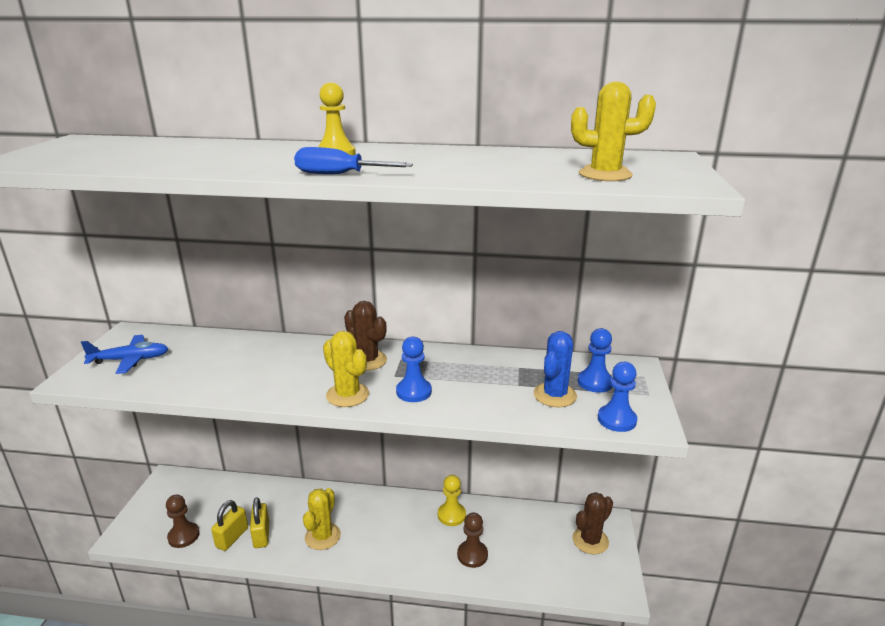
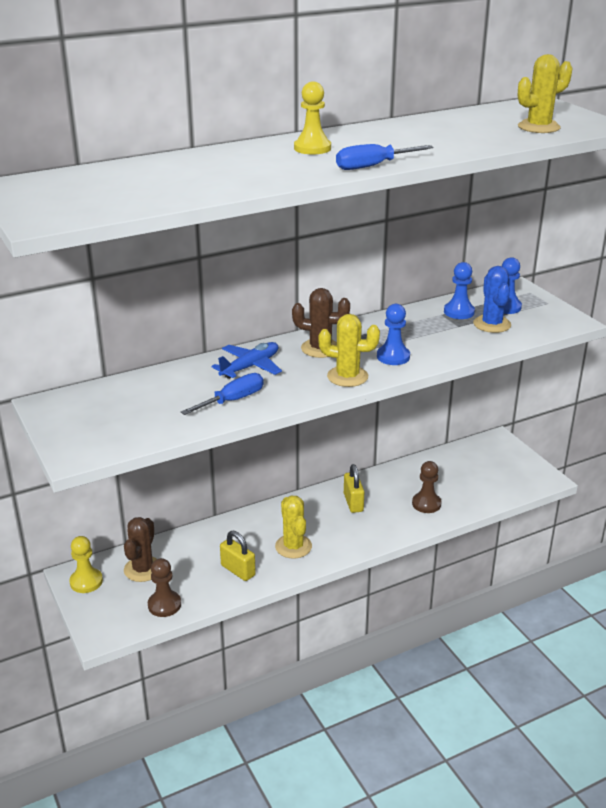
camera: 35 degrees left, 5 degrees up
(130, 360) = (101, 422): blue plane -> blue plane (250, 367)
(232, 537) = (213, 584): yellow padlock -> yellow padlock (353, 502)
(233, 379) = (232, 400): none -> blue screwdriver
(451, 515) = (379, 485): yellow pawn -> yellow pawn (86, 582)
(590, 540) = (497, 457): brown cactus -> brown cactus (143, 569)
(616, 420) = (549, 326): blue pawn -> blue pawn (459, 312)

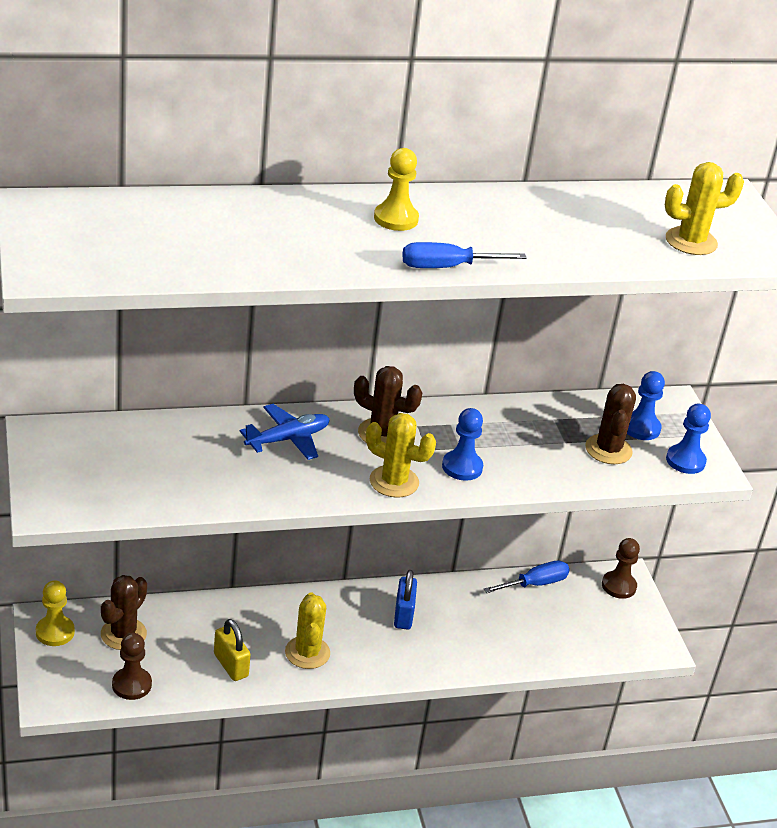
camera: 10 degrees right, 5 degrees up
(232, 400) = (247, 481): blue screwdriver -> blue screwdriver (535, 584)
(353, 502) = (403, 615): yellow padlock -> blue padlock
(426, 504) = (492, 640): brown pawn -> brown pawn (618, 586)
(459, 312) = (577, 421): blue pawn -> blue pawn (685, 461)
(492, 324) = (608, 450): blue cactus -> brown cactus

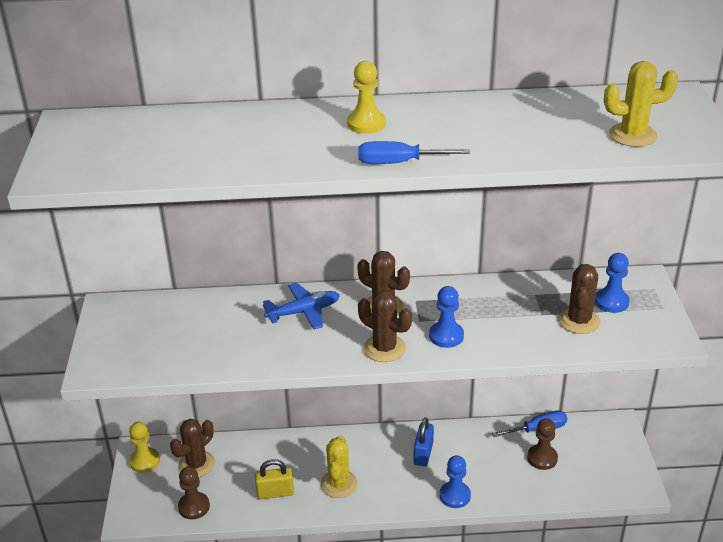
camera: 15 degrees right, 0 degrees up
(231, 665) = (275, 493): yellow padlock -> yellow padlock turned 75 degrees counterclockwise
(394, 482) = (384, 348): yellow cactus -> brown cactus
(618, 586) = (610, 433): brown pawn -> brown pawn (542, 458)
(685, 461) = (648, 331): blue pawn -> blue pawn (455, 496)

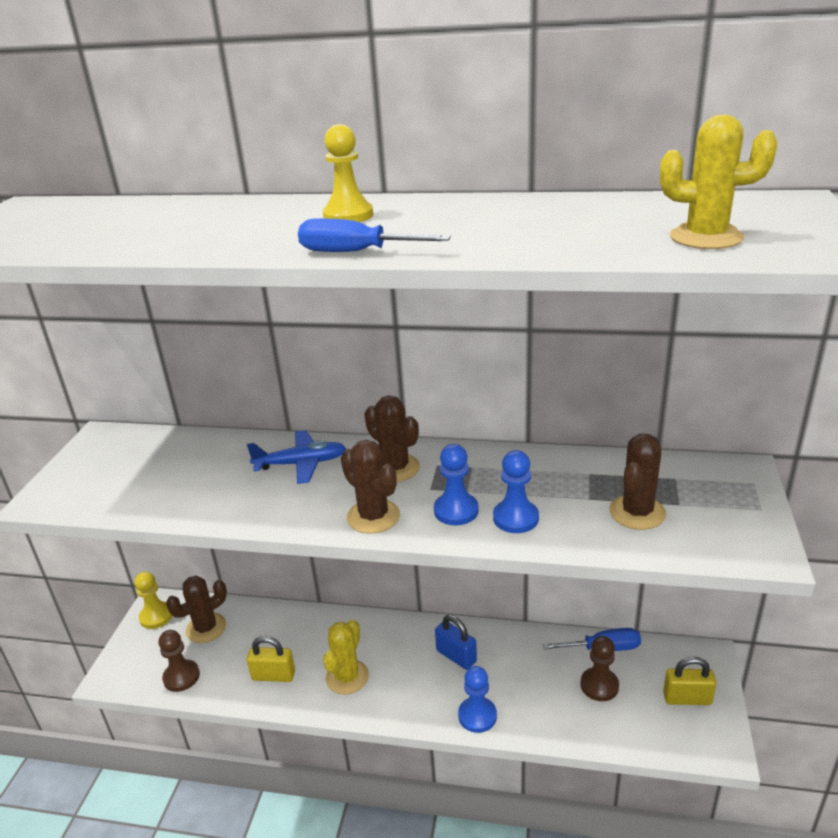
camera: 15 degrees right, 5 degrees down
(423, 453) = (456, 656): blue padlock -> blue padlock turned 75 degrees counterclockwise
(609, 457) = (687, 698): none -> yellow padlock
(611, 302) = (689, 493): blue pawn -> blue pawn (515, 518)

